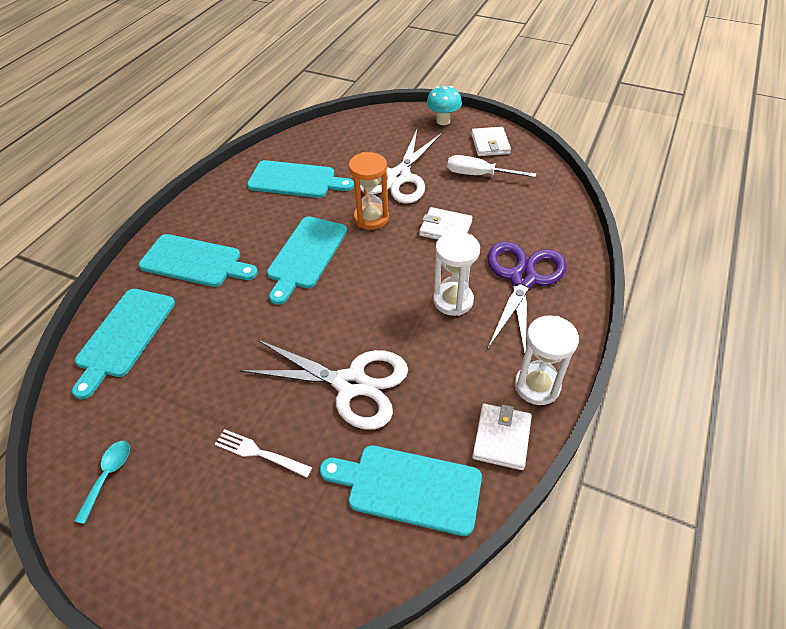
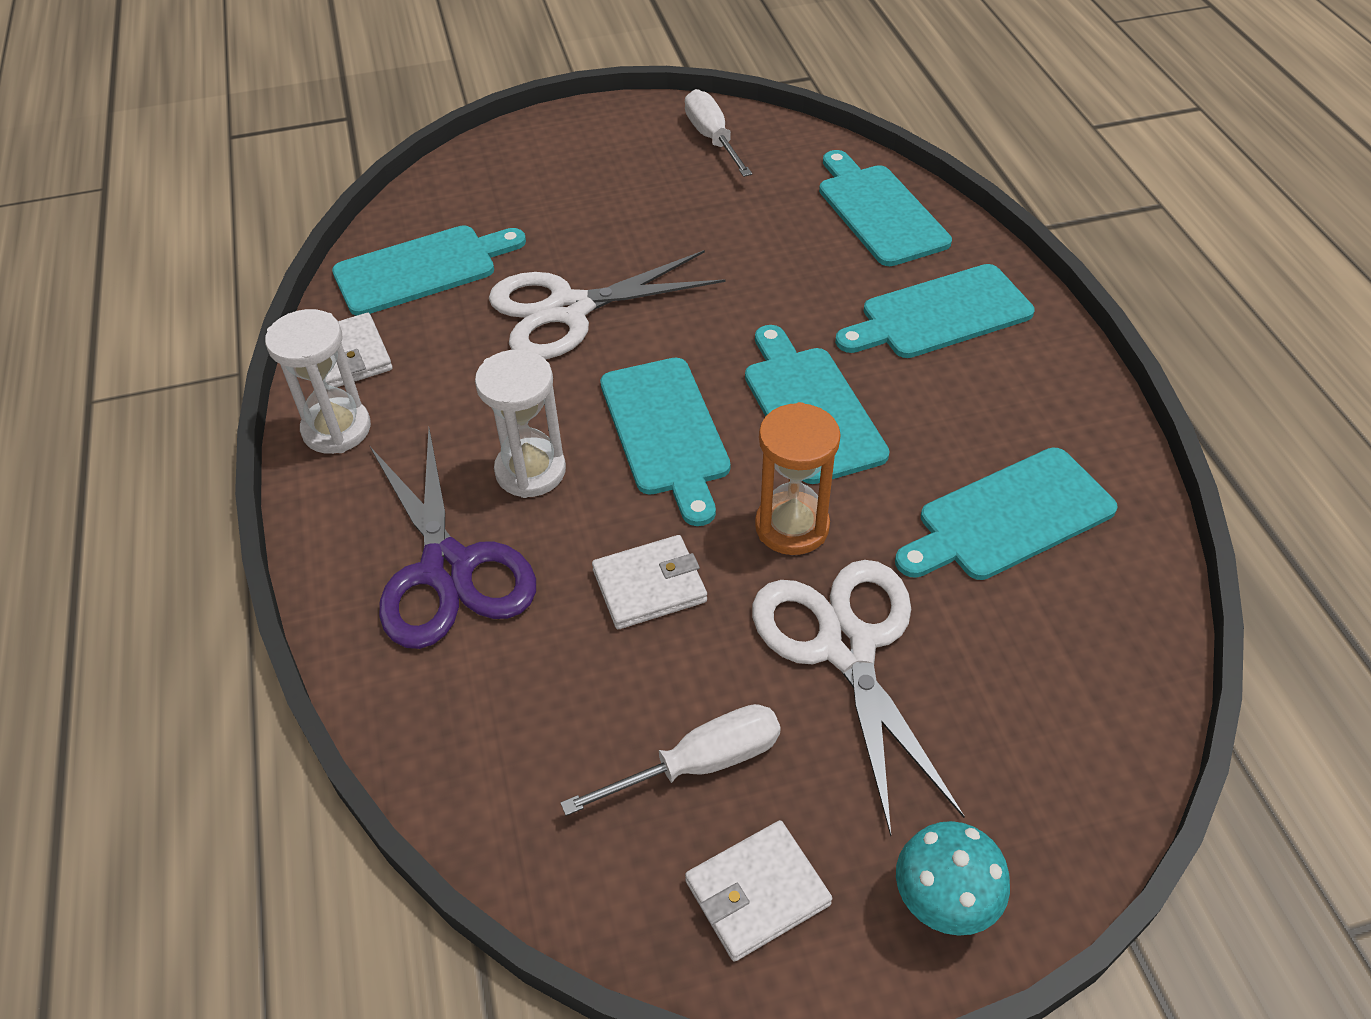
camera: 140 degrees right, 0 degrees up
(108, 476) = (712, 138): turquoise spoon -> white screwdriver
(259, 453) = (597, 216): white fork -> none
(376, 282) = (666, 432): none -> turquoise cutting board
(490, 144) = (757, 893): white wallet -> white wallet turned 75 degrees counterclockwise

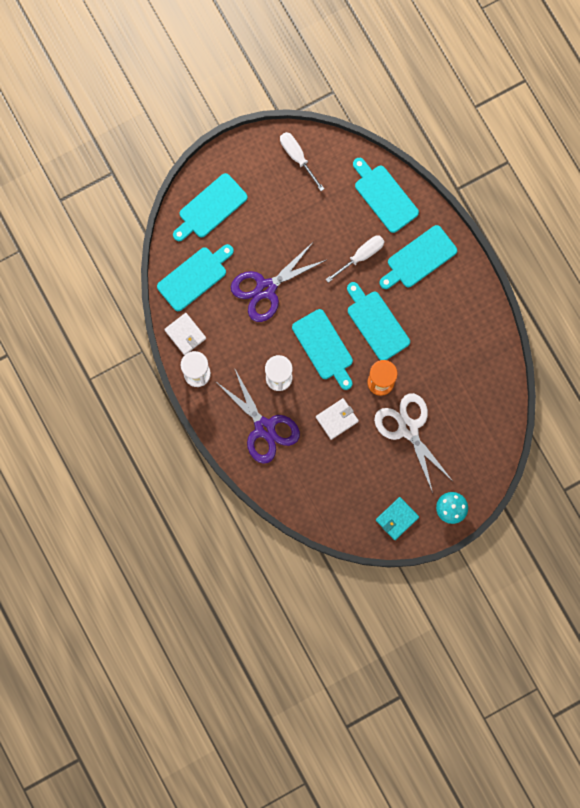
camera: 15 degrees left, 30 degrees up
(568, 310) = (266, 288): white scissors -> purple scissors
(700, 763) = (370, 482): white screwdriver -> white screwdriver (361, 256)
(757, 893) = (397, 518): white wallet -> turquoise wallet
(1009, 517) = (456, 361): turquoise cutting board -> turquoise cutting board (210, 208)

